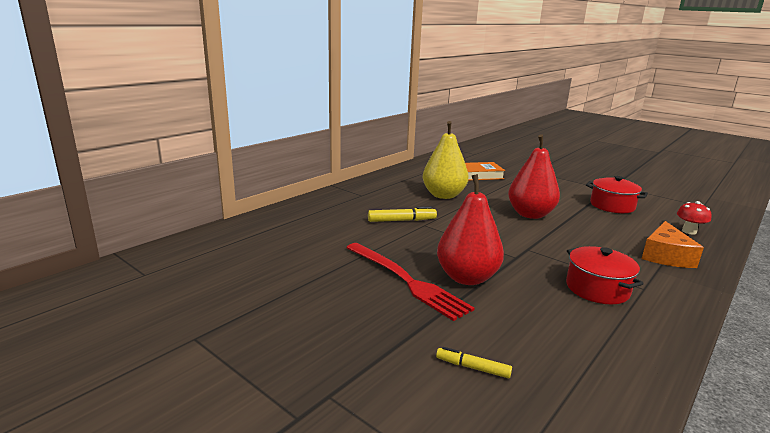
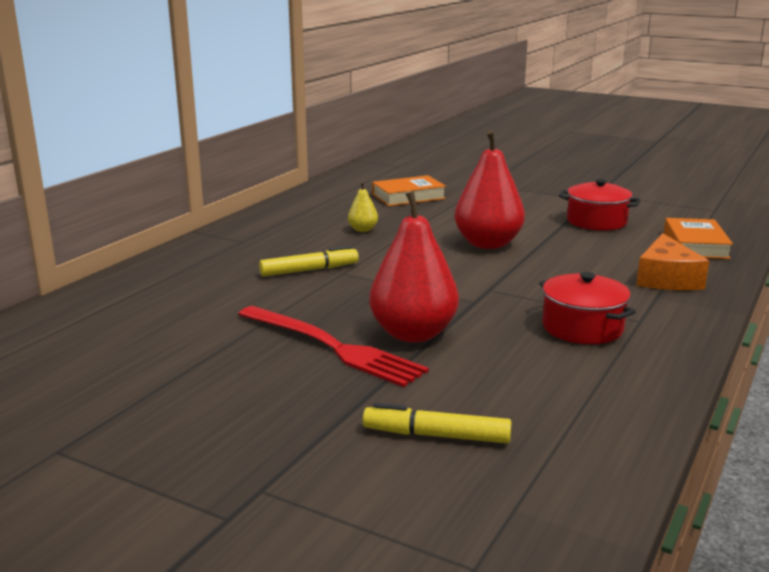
camera: 10 degrees left, 0 degrees up
(443, 195) = (363, 230): yellow pear -> yellow pear, size x0.46
(472, 368) = (436, 436): yellow marker -> yellow marker, size x1.54
(689, 231) = (695, 245): red mushroom -> orange book

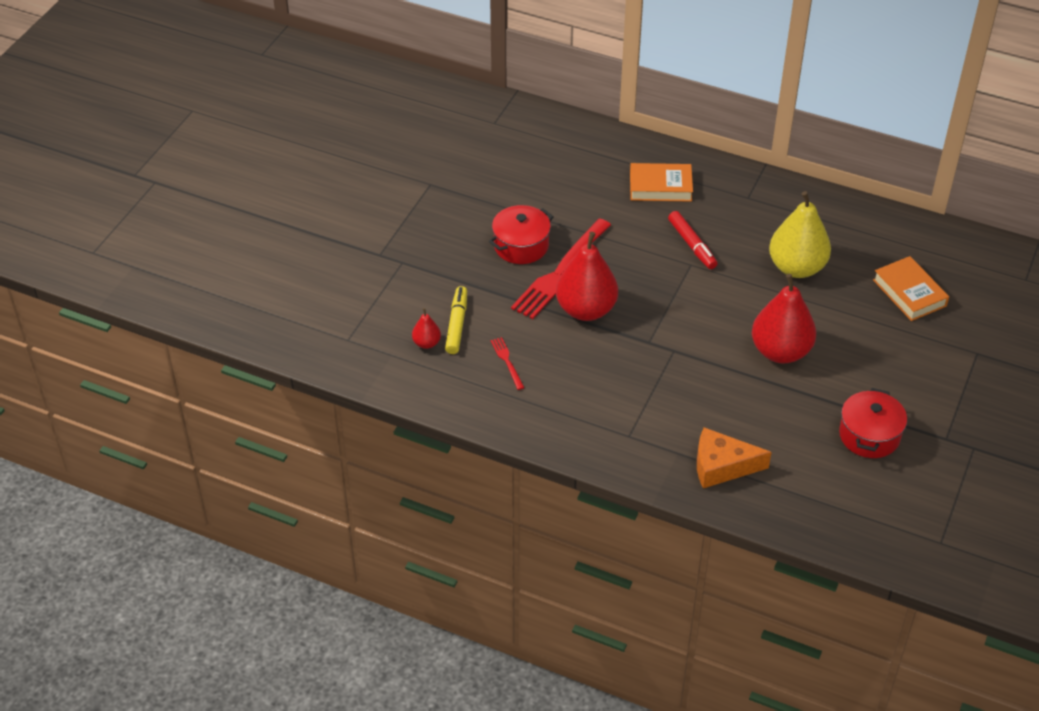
camera: 85 degrees right, 25 degrees up
(309, 270) = (692, 245): yellow marker -> red marker
(363, 230) = (796, 267): yellow pear -> yellow pear, size x2.18
(482, 468) = (426, 343): none -> red pear
(519, 394) = (507, 361): none -> red fork
(582, 328) = (611, 401): red pot -> red pot (521, 246)
(695, 245) = (817, 503): orange book -> orange book (660, 187)

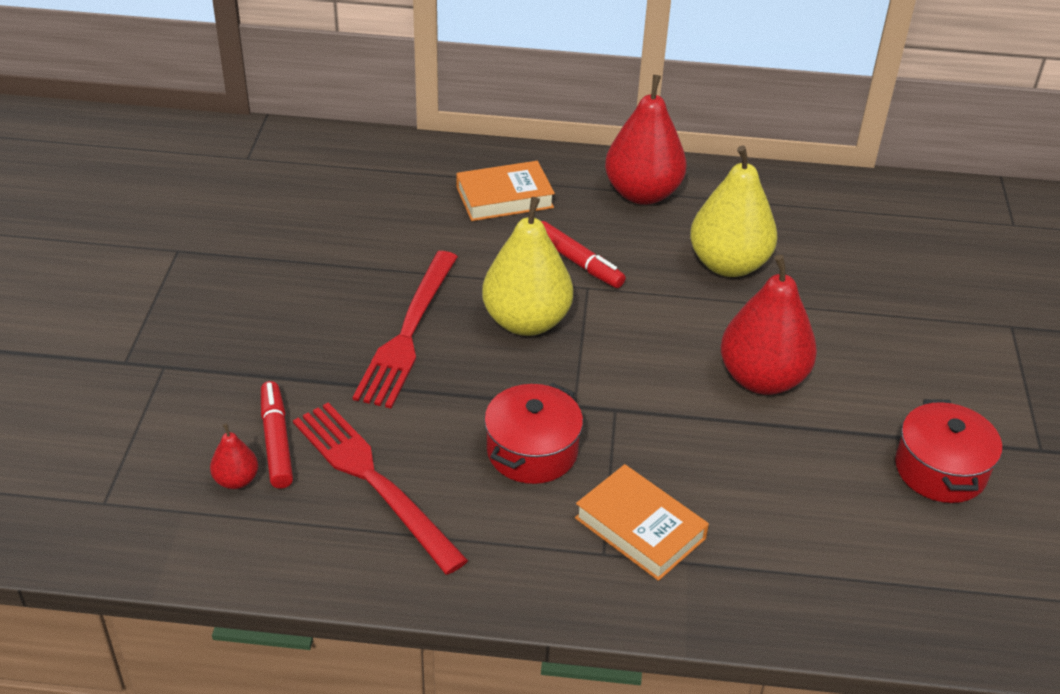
camera: 20 degrees left, 5 degrees down
(456, 324) = (276, 441): yellow marker -> red marker
(507, 361) = (373, 481): red fork -> red fork, size x2.24
(521, 246) = (338, 308): red pot -> red pot (532, 451)
(586, 310) = (465, 378): red pear -> red pear (642, 193)
(640, 280) = (526, 321): none -> yellow pear
(722, 466) = (761, 567): orange cheese -> none
(909, 293) = (885, 268): orange book -> orange book (640, 528)

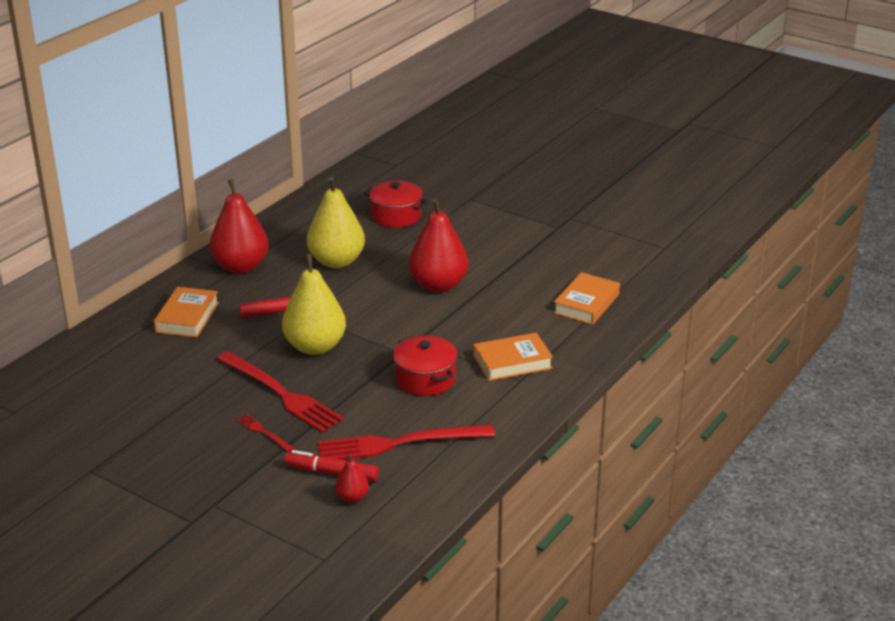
camera: 60 degrees left, 10 degrees down
(322, 350) = (263, 432): none -> red fork
(863, 560) = (586, 304): none -> orange book
(940, 470) = (547, 259): red pot -> red pot (396, 216)

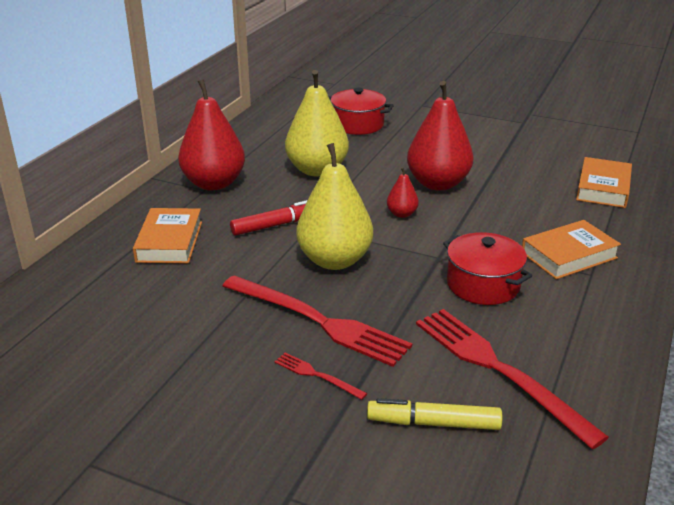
camera: 10 degrees left, 0 degrees up
(332, 473) = (433, 423): red marker -> yellow marker
(352, 497) = (480, 458): red pear -> red pear (402, 214)
(399, 443) = (498, 370): red fork -> red fork turned 75 degrees clockwise

